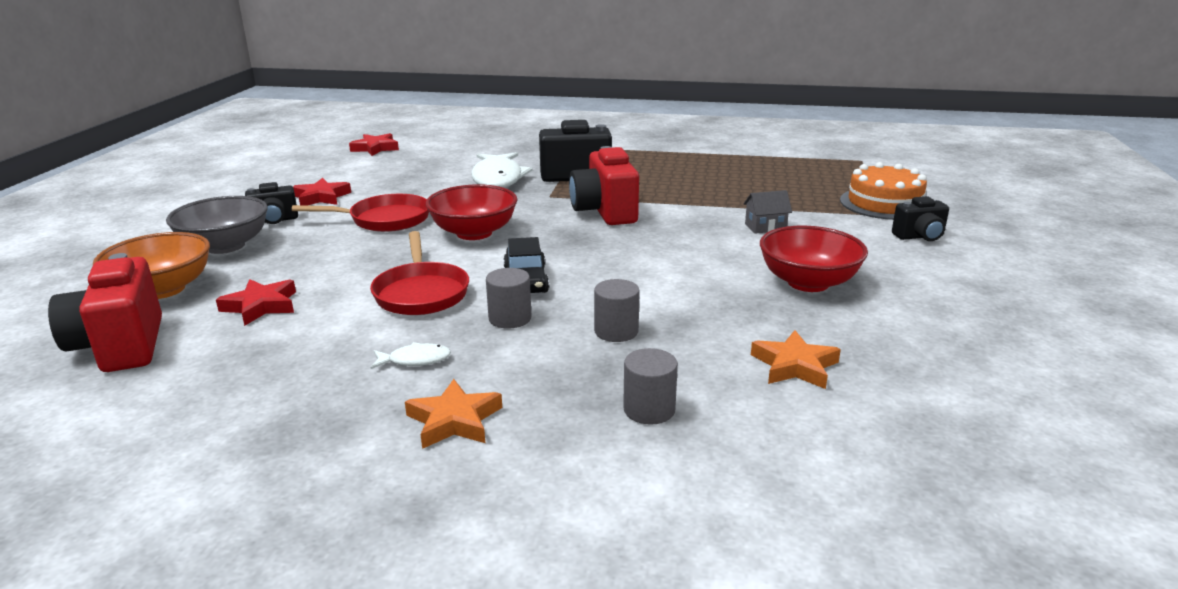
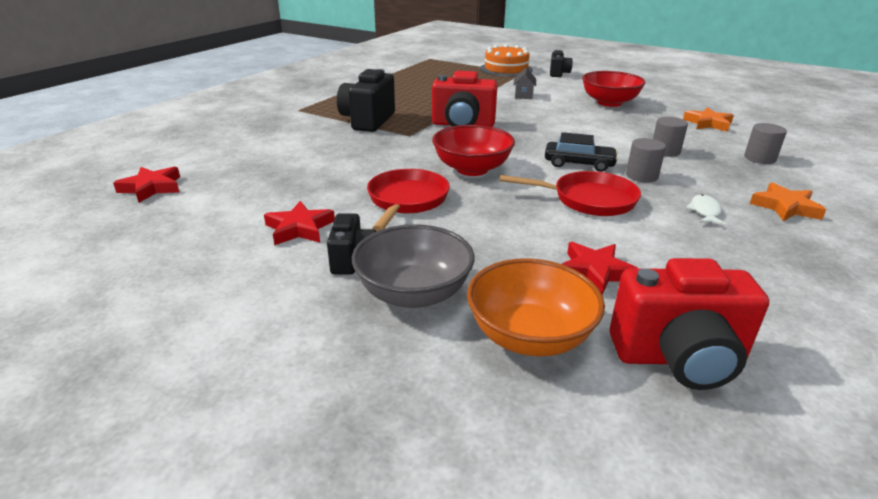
camera: 70 degrees left, 5 degrees up
(498, 179) = (343, 146): white fish -> none

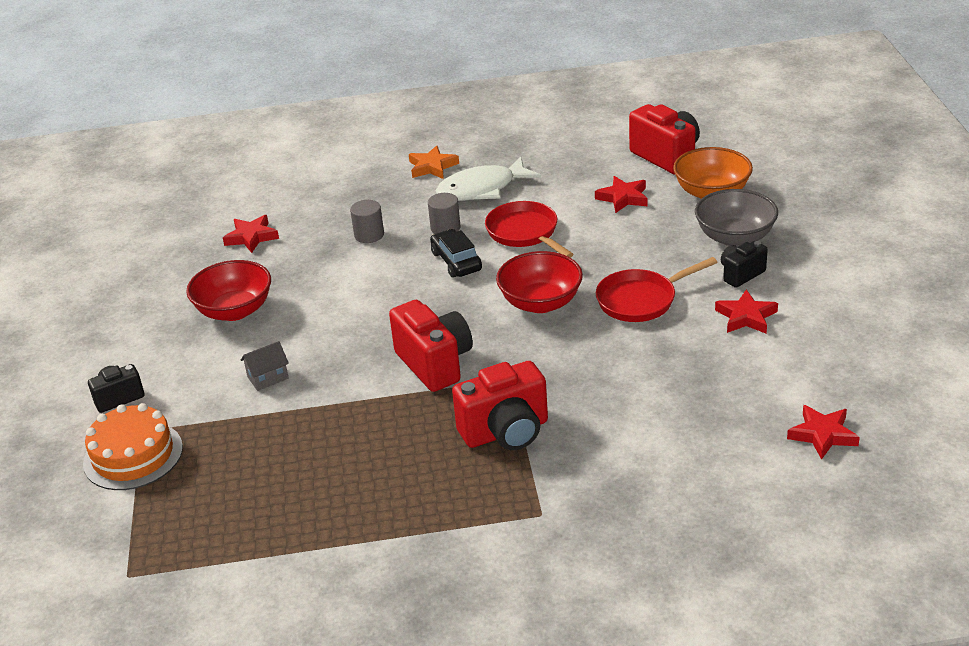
camera: 125 degrees left, 5 degrees up
(368, 121) = (506, 432): black camera -> red camera
(705, 212) = (482, 189): white fish -> white fish, size x2.19
(708, 123) = (251, 237): orange star -> red star
(759, 158) = (333, 194): grey cylinder -> none

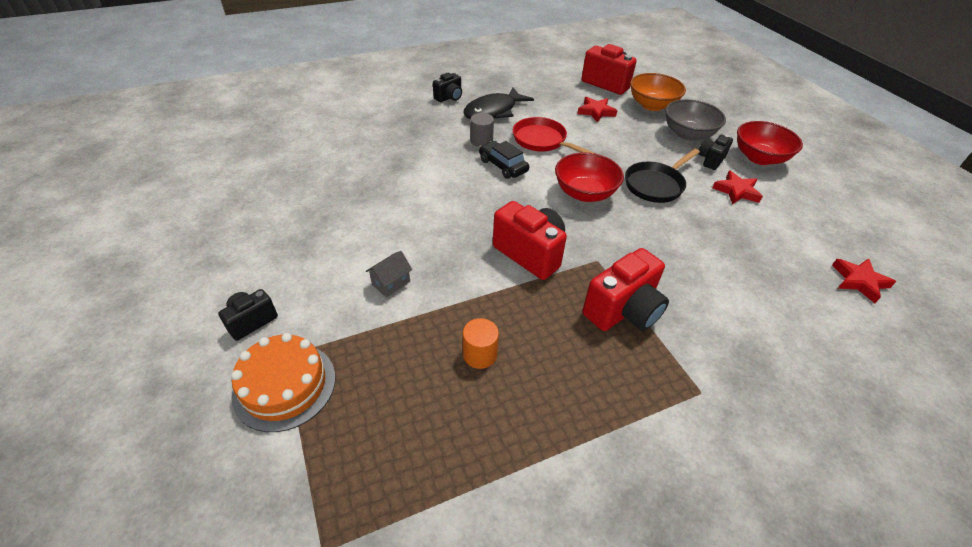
camera: 20 degrees left, 10 degrees up
(234, 310) = (337, 222): red bowl -> red bowl (759, 158)
(251, 237) = (329, 158): red star -> none
(329, 453) = (480, 354): none -> orange cylinder
(369, 235) = (425, 150): grey cylinder -> none
(432, 167) = (449, 97): orange star -> black camera
(482, 189) = (493, 111): white fish -> black fish
(641, 300) = (655, 185): red pan -> black pan

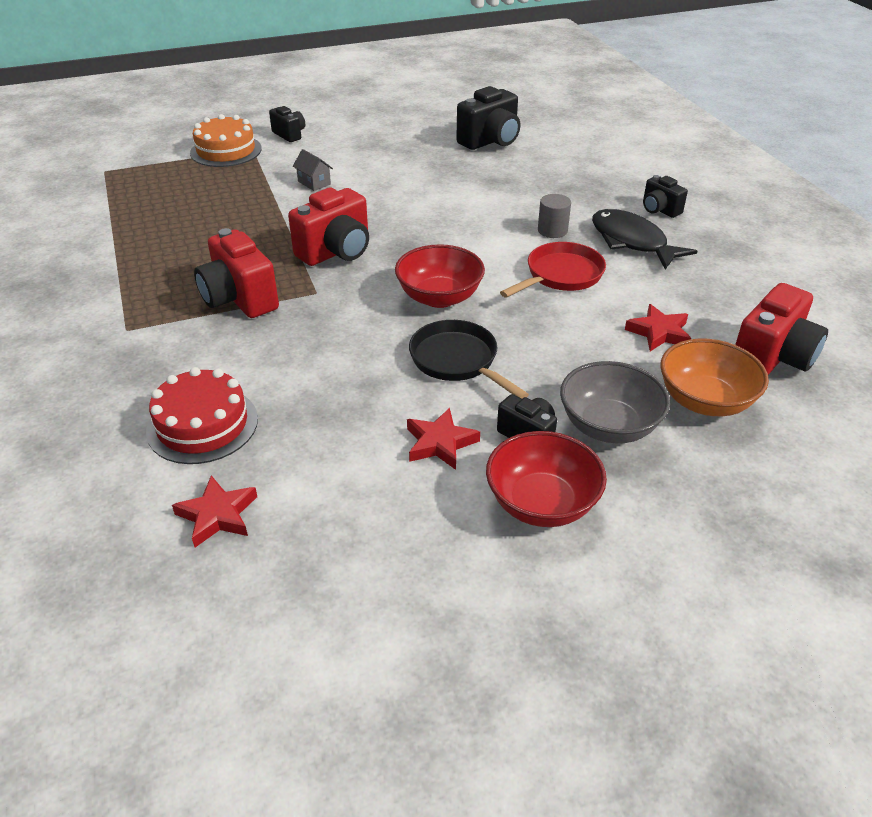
camera: 95 degrees right, 5 degrees down
(316, 165) = (490, 141): none -> black camera
(480, 354) = (220, 221): orange cylinder -> none
(503, 166) = (497, 243): black car -> none
(788, 305) = (202, 425): none -> red cake

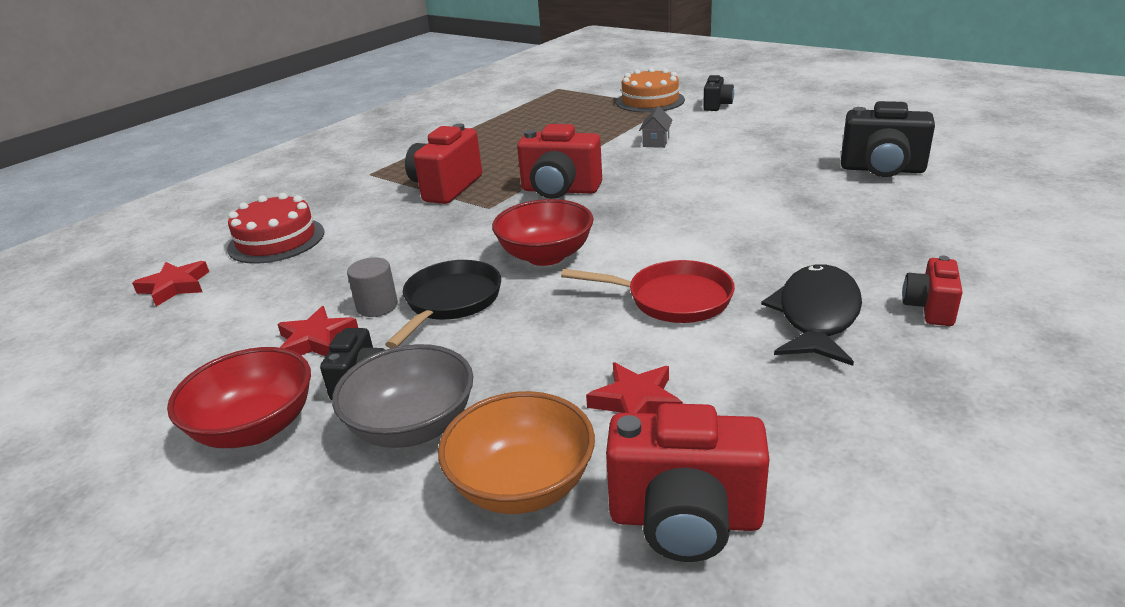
camera: 60 degrees right, 10 degrees down
(552, 230) = (757, 263): grey cylinder -> grey cylinder (377, 306)
(659, 210) = (929, 308): black camera -> red camera

